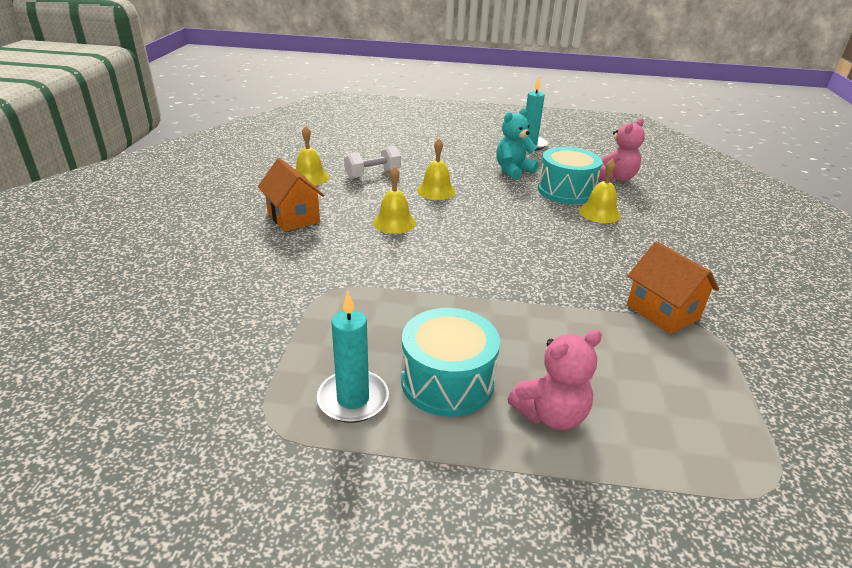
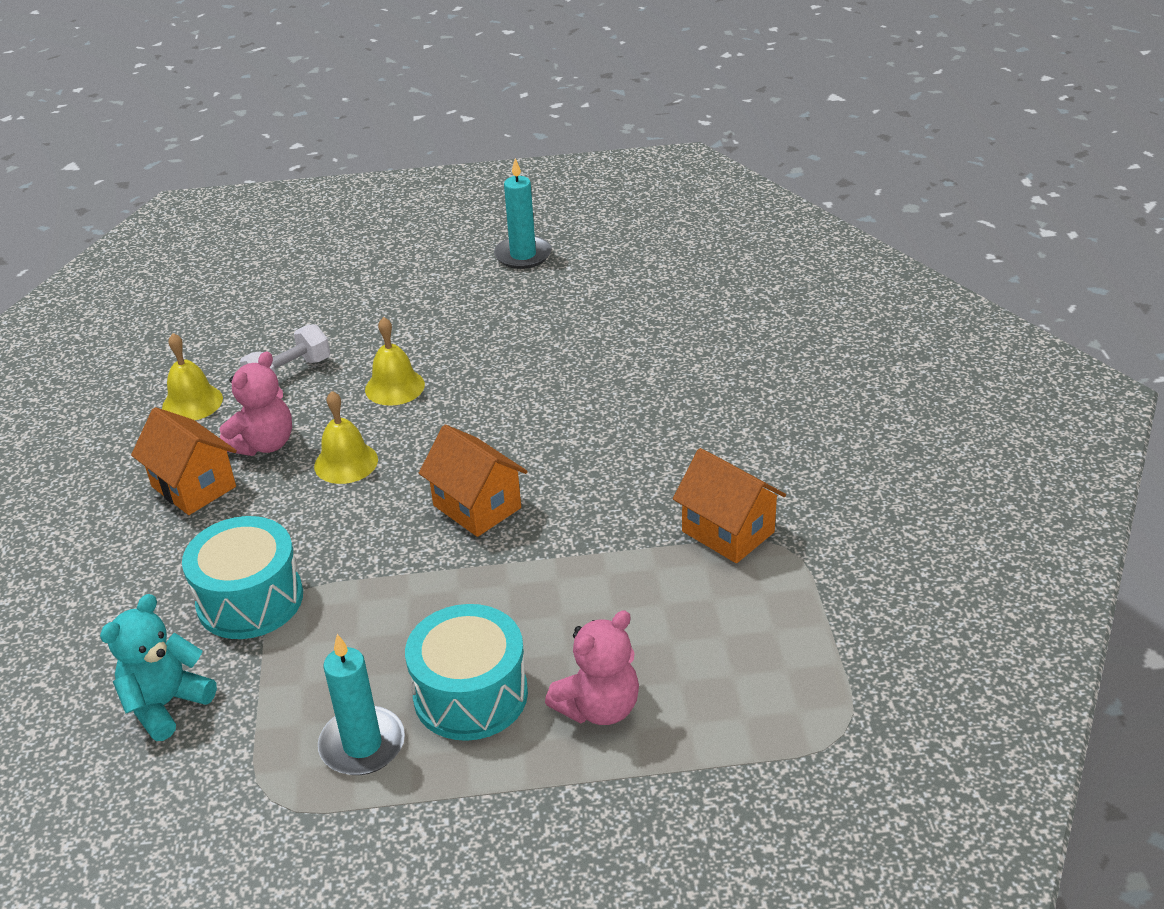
camera: 10 degrees left, 5 degrees up
(476, 262) = (477, 507): none -> orange house
(513, 171) = (505, 319): turquoise teddy bear -> turquoise teddy bear (166, 704)
(566, 191) = (589, 344): turquoise drum -> turquoise drum (250, 600)
(599, 213) = (640, 378): yellow bell -> none
(615, 178) = (661, 301): pink teddy bear -> pink teddy bear (264, 444)

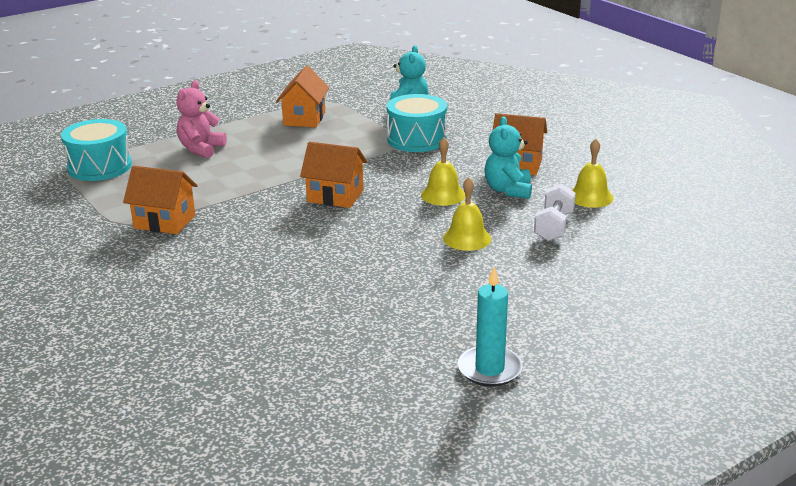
camera: 150 degrees right, 10 degrees down
(264, 444) = (508, 190): pink teddy bear -> turquoise teddy bear
(362, 745) = (304, 119): turquoise candle -> orange house
(470, 694) = (268, 139): turquoise drum -> turquoise drum (99, 167)

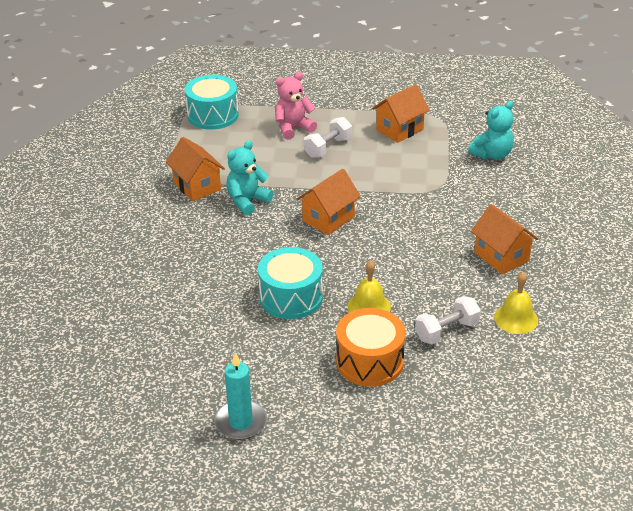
camera: 40 degrees right, 10 degrees up
(257, 151) = (328, 148): none -> white dumbbell
(335, 196) = (328, 219): orange house -> orange house turned 75 degrees clockwise
(416, 139) = (457, 191): turquoise drum -> turquoise drum (291, 297)
(443, 195) = (405, 257): yellow bell -> none
(508, 190) = (459, 278): turquoise teddy bear -> turquoise teddy bear (247, 201)
(528, 273) = (369, 361): none -> orange drum

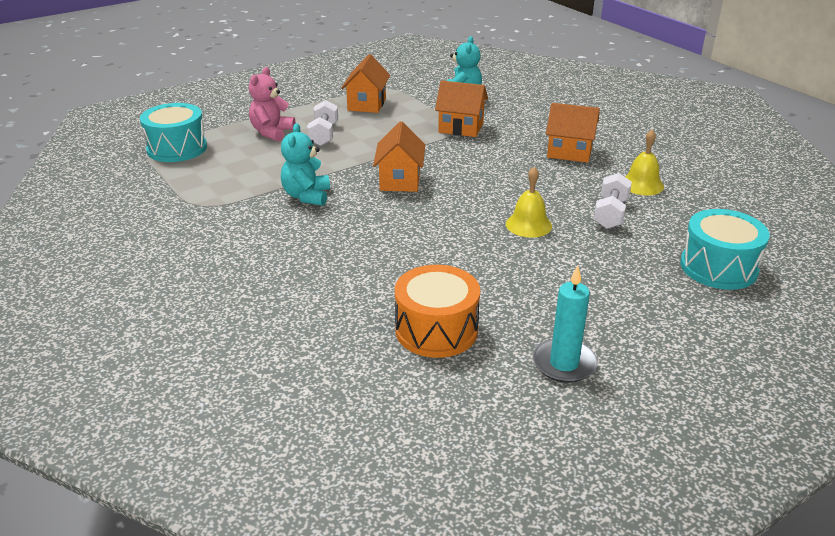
camera: 40 degrees left, 5 degrees down
(197, 186) = (239, 204): orange house -> orange house (461, 128)
(291, 297) = (455, 247): turquoise drum -> turquoise drum (718, 267)
(369, 361) = (591, 261): orange drum -> orange drum (436, 330)

